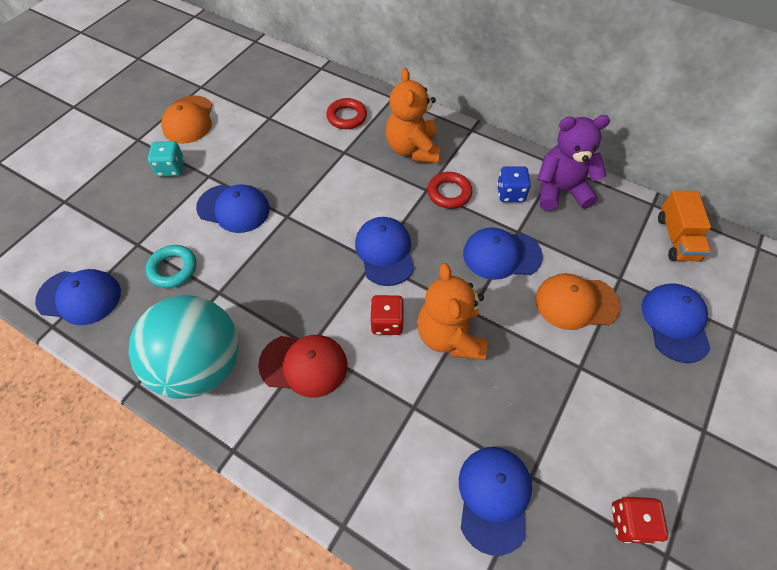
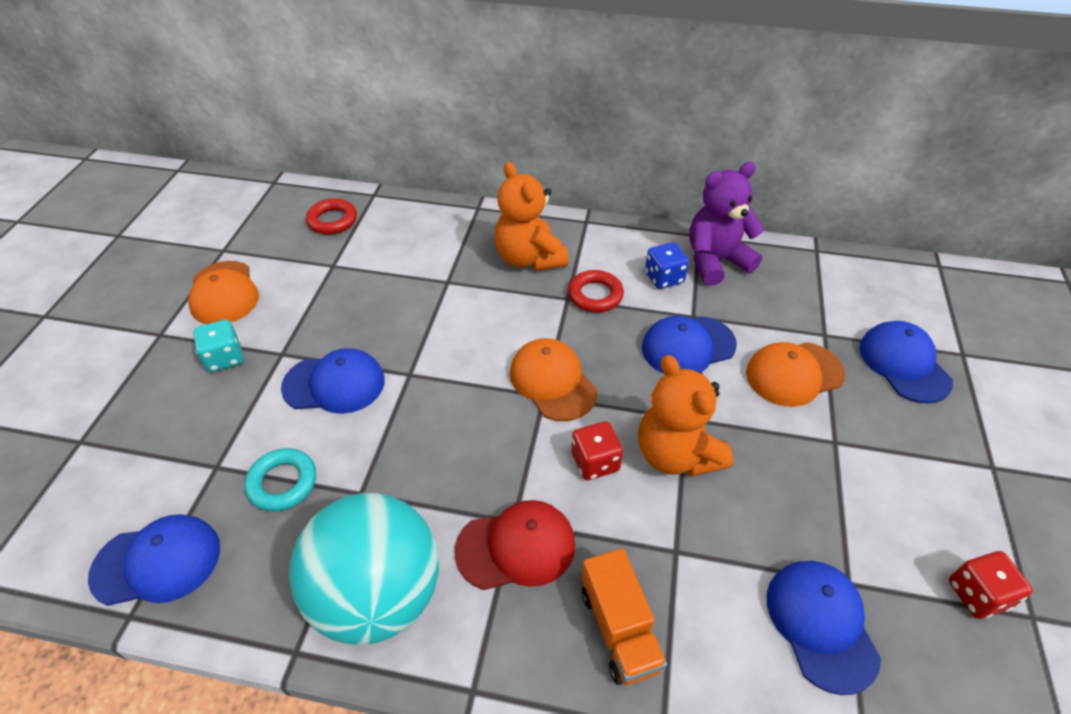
camera: 20 degrees left, 10 degrees down
(347, 117) = (432, 242): red ring -> red ring (332, 220)
(385, 252) = (552, 381): blue cap -> orange cap
(676, 238) = (858, 278): orange truck -> orange truck (619, 628)

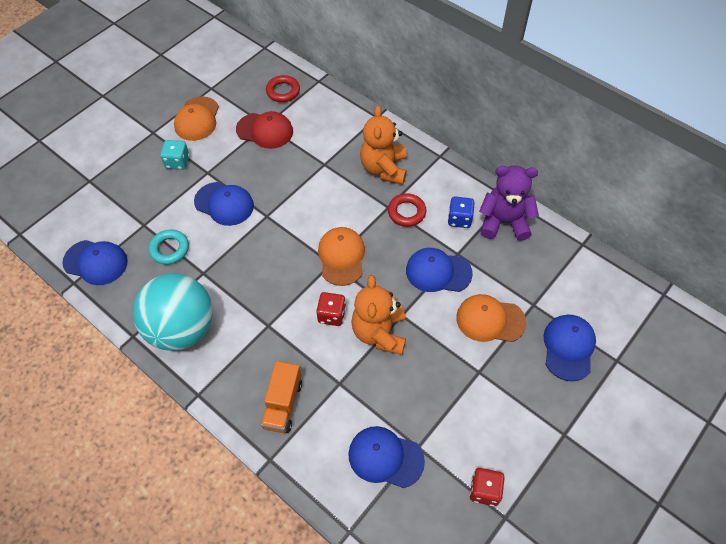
camera: 30 degrees right, 10 degrees up
(516, 547) = (260, 339): red cap -> red cap (265, 131)
(821, 624) = (385, 457): blue cap -> blue cap turned 90 degrees counterclockwise

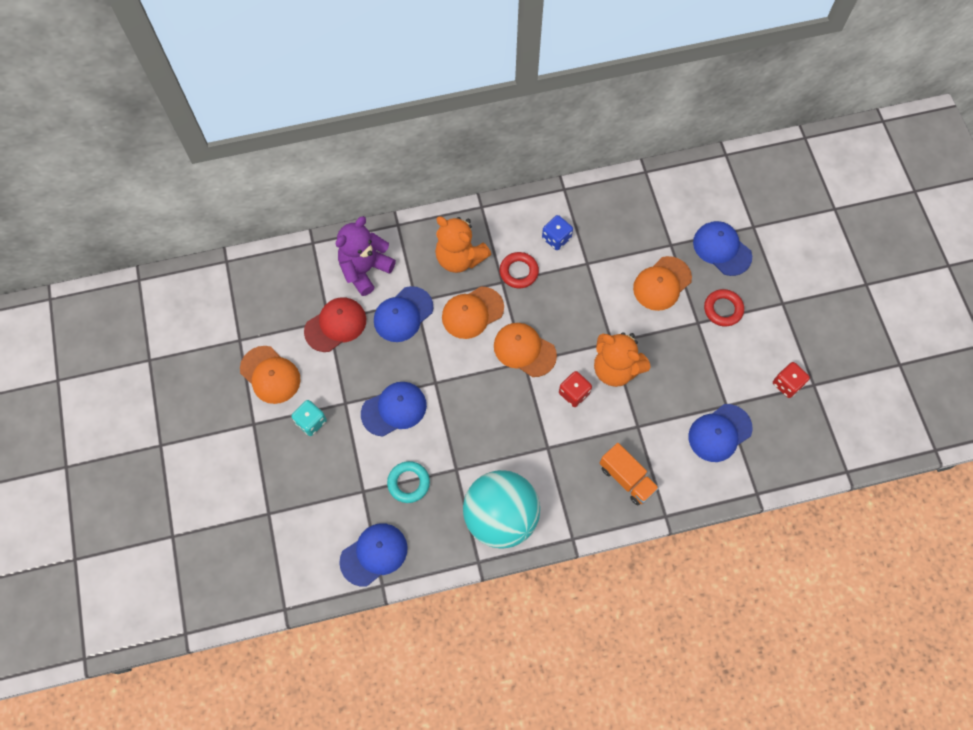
camera: 55 degrees left, 10 degrees up
(283, 91) = (299, 280): red ring -> red ring (723, 309)
(344, 204) = (472, 313): none -> orange cap
(438, 272) = (593, 289): blue cap -> blue cap (403, 314)
(504, 222) = (584, 209): purple teddy bear -> purple teddy bear (365, 269)

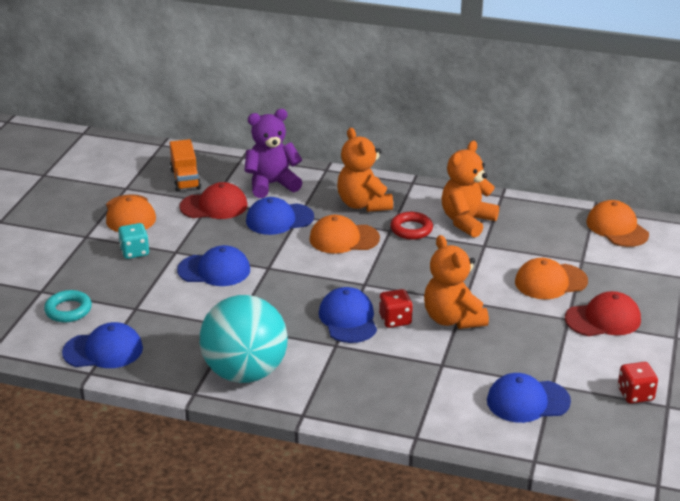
camera: 30 degrees right, 35 degrees down
(408, 483) = (181, 318): turquoise ring -> turquoise ring (68, 310)
(524, 350) = (371, 277): orange cap -> orange cap (617, 228)
(556, 238) = (467, 221): blue dice -> orange teddy bear
(626, 478) = (397, 395): orange truck -> orange truck (185, 179)
(722, 249) = (635, 280): blue cap -> blue cap (348, 319)
(723, 309) = (603, 319): red ring -> red cap

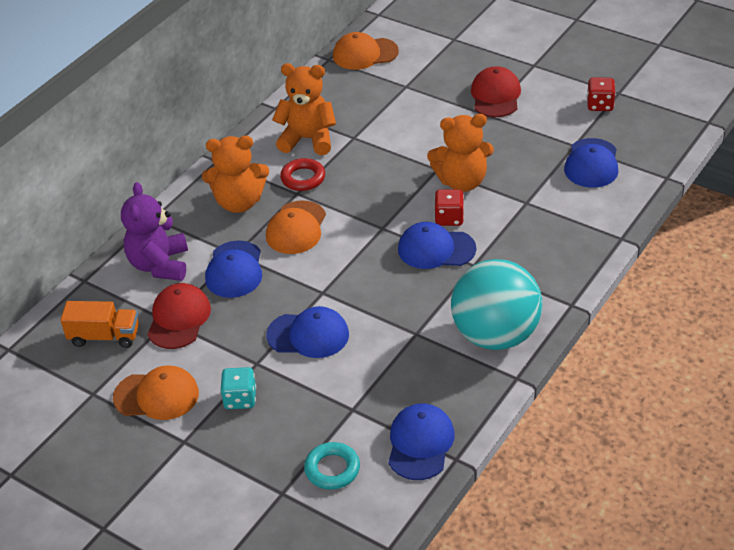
camera: 70 degrees left, 10 degrees up
(214, 270) = (308, 335): blue cap -> blue cap turned 75 degrees clockwise
(467, 221) = (308, 139): orange teddy bear -> orange teddy bear turned 135 degrees clockwise
(550, 281) = (429, 111): orange cap -> none

